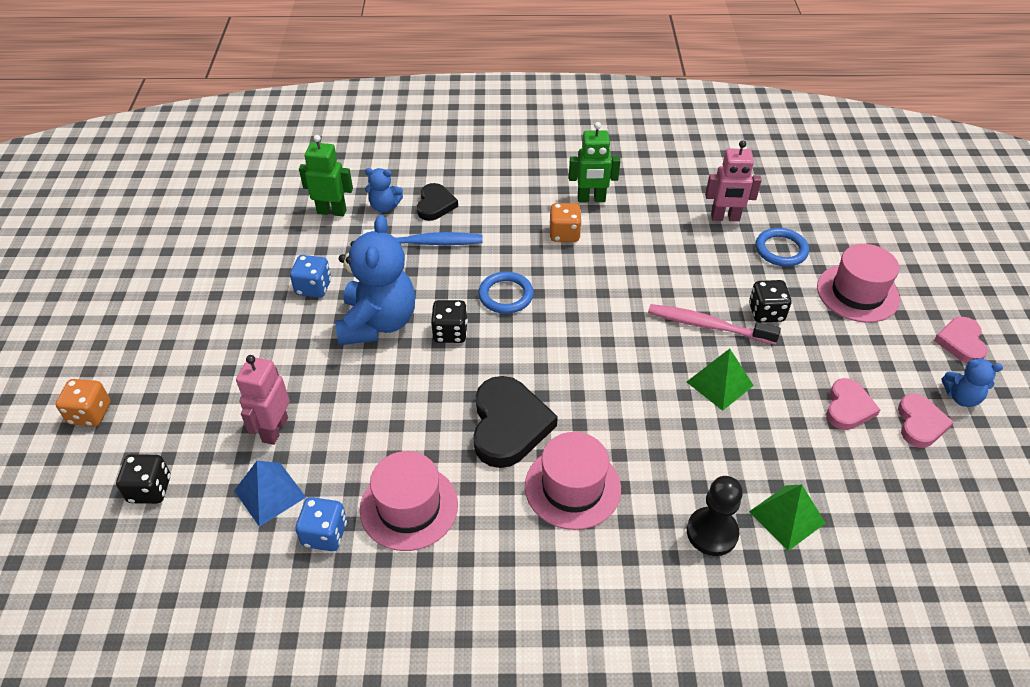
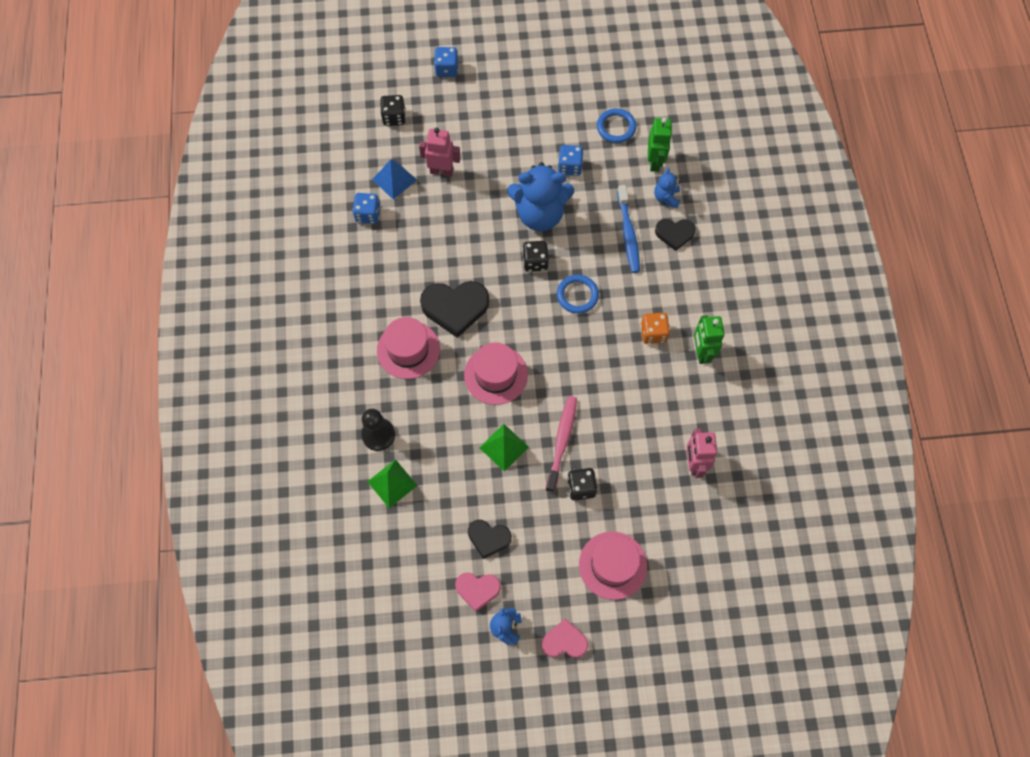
camera: 85 degrees right, 20 degrees up
(90, 413) = (447, 69): orange dice -> blue dice
(409, 507) = (389, 256): pink hat -> pink hat (496, 375)
(781, 250) = (658, 507): blue ring -> blue ring (616, 127)
(848, 407) = (488, 538): pink heart -> black heart

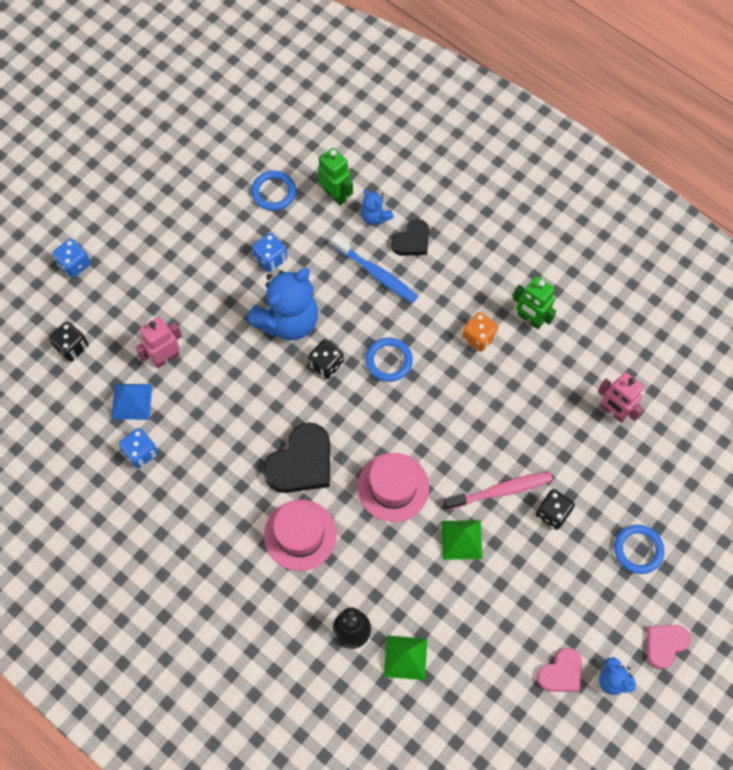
camera: 45 degrees left, 0 degrees up
(488, 538) = (527, 624): black heart -> none
(562, 441) = (500, 491): pink toothbrush -> pink toothbrush turned 105 degrees clockwise
(613, 565) = (638, 550): pink hat -> blue ring

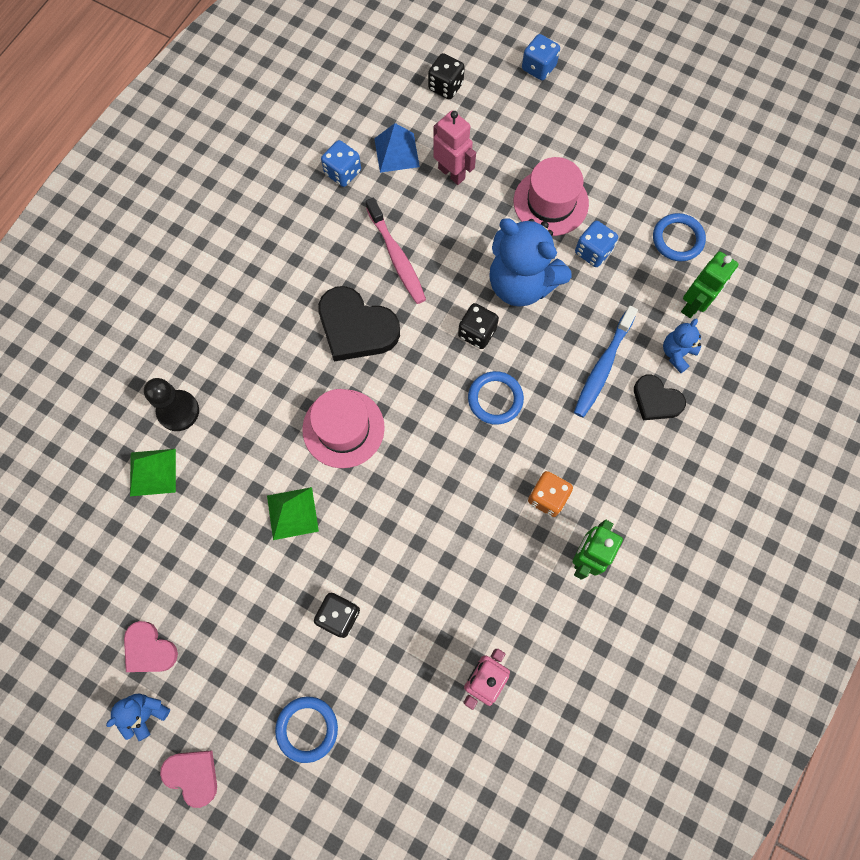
camera: 80 degrees right, 5 degrees up
(300, 535) = (275, 341): pink hat -> pink hat (551, 202)
(500, 491) = (357, 550): pink toothbrush -> pink toothbrush (397, 257)

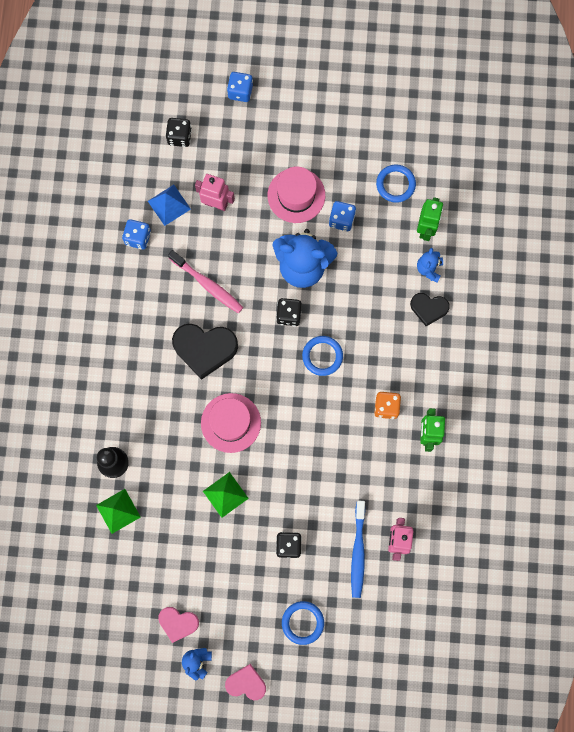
camera: 25 degrees left, 5 degrees up
(602, 367) = (384, 301): blue toothbrush -> blue toothbrush (358, 552)

